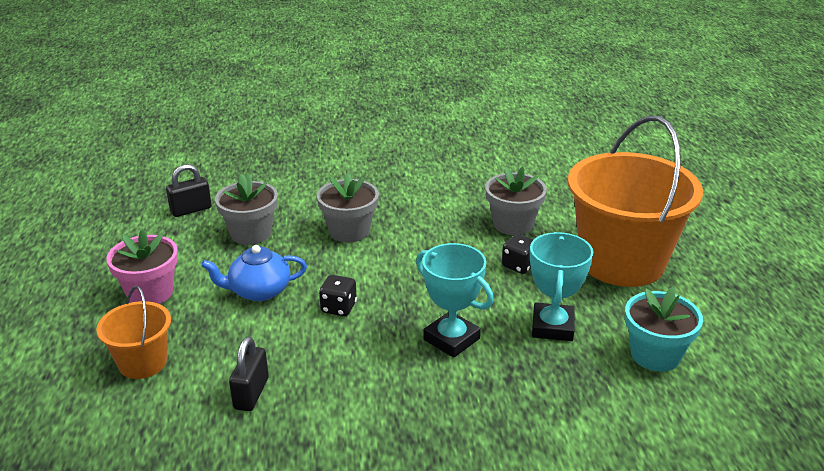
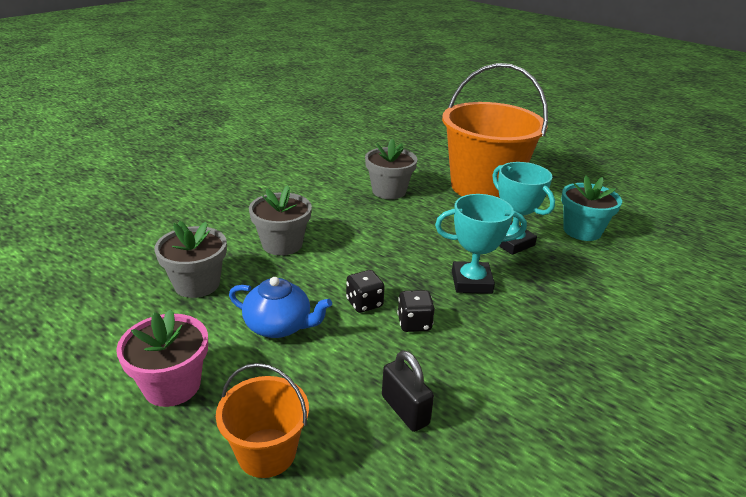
camera: 45 degrees left, 0 degrees up
(191, 210) = (100, 291): black padlock -> none
(259, 291) = (279, 326): blue teapot -> blue teapot turned 105 degrees counterclockwise
(519, 266) = (434, 215): black dice -> black dice (414, 323)

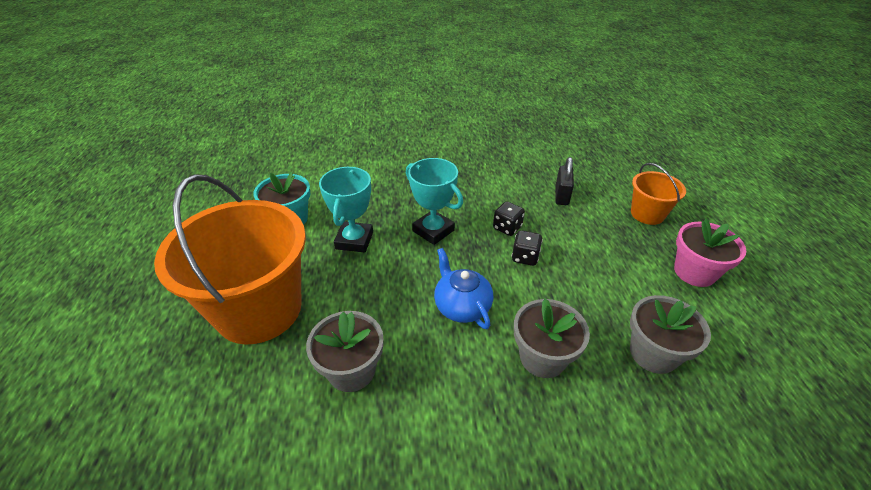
camera: 135 degrees left, 10 degrees up
(279, 326) = (600, 274): blue teapot -> blue teapot (461, 306)

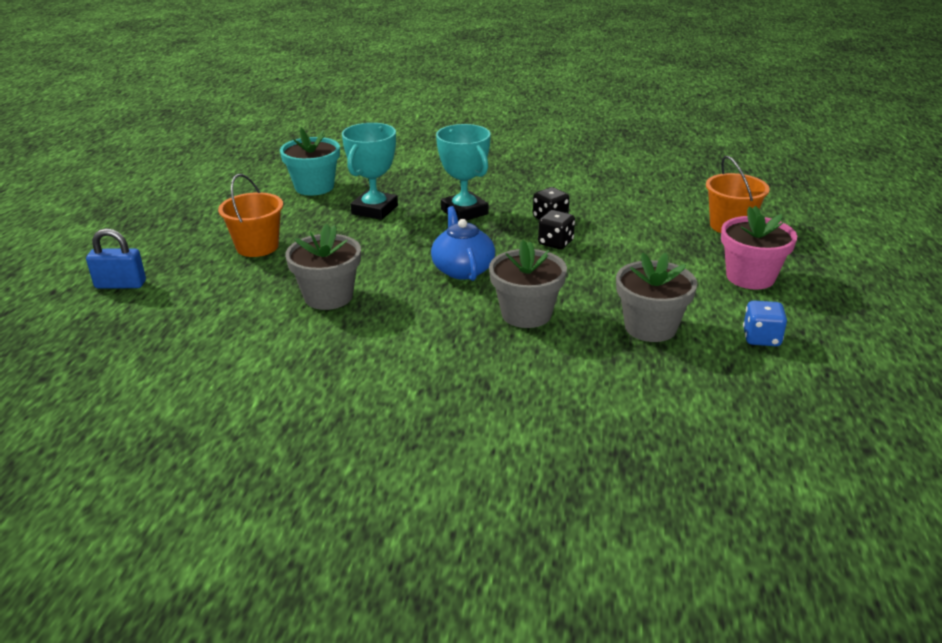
camera: 15 degrees right, 10 degrees down
(126, 396) = (120, 284): none -> blue padlock
(259, 309) = (257, 247): orange bucket -> orange bucket, size x0.48
(561, 195) = (634, 200): black padlock -> none
(746, 349) = (761, 338): none -> blue dice

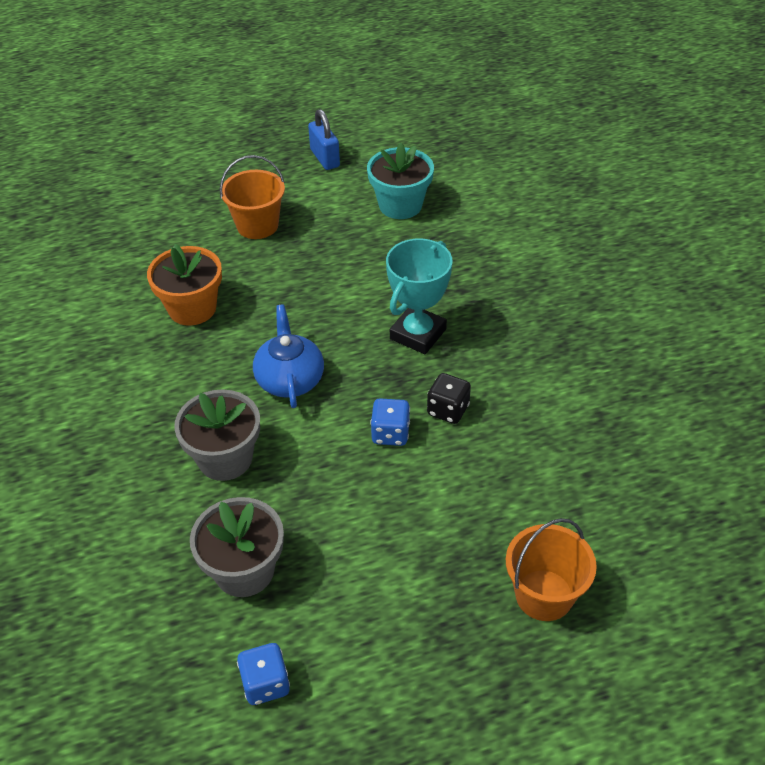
camera: 65 degrees right, 15 degrees up
(120, 284) = (154, 183): blue padlock -> blue padlock (325, 158)
(328, 296) = (192, 308): grey flower pot -> orange flower pot
(375, 210) = (378, 267): turquoise trophy -> none
(462, 269) = (290, 379): blue teapot -> blue teapot turned 60 degrees counterclockwise
(555, 243) = (390, 434): black dice -> blue dice
(750, 277) = (410, 645): pink flower pot -> none

